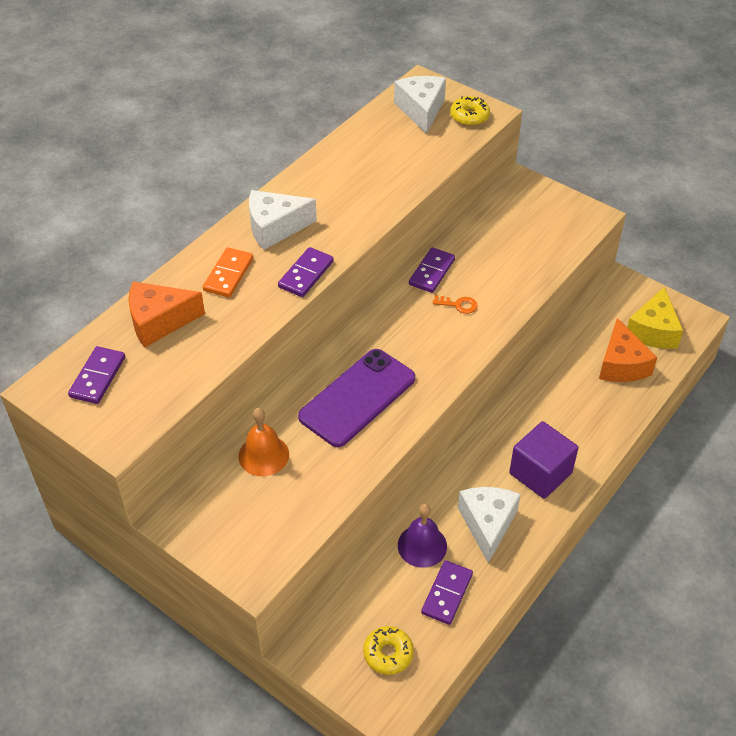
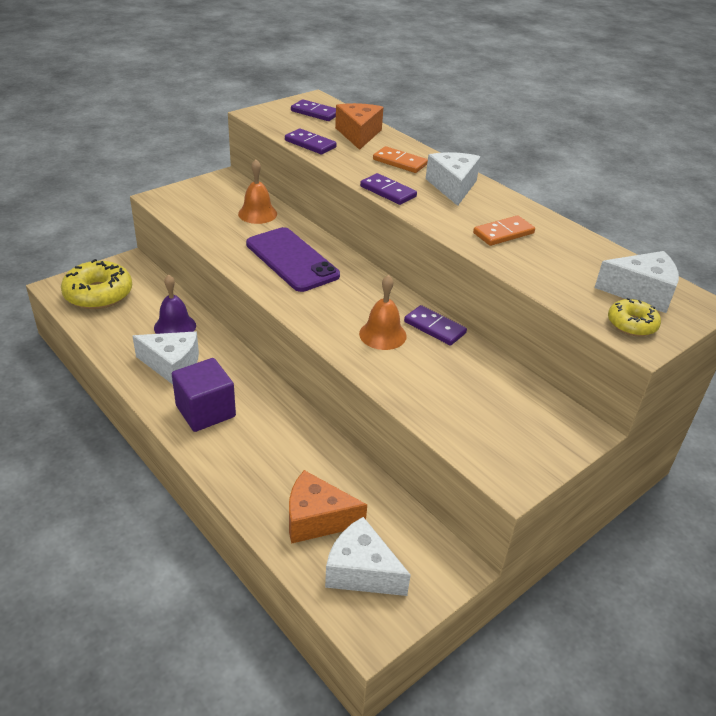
camera: 100 degrees right, 10 degrees down
(359, 187) = (503, 233): none -> orange domino
(388, 654) = (98, 294): yellow donut -> yellow donut, size x1.81
(447, 594) = (124, 330): purple domino -> purple domino (310, 144)
(458, 305) = (382, 334): orange key -> orange bell
(653, 331) = (361, 571): yellow cheese -> white cheese

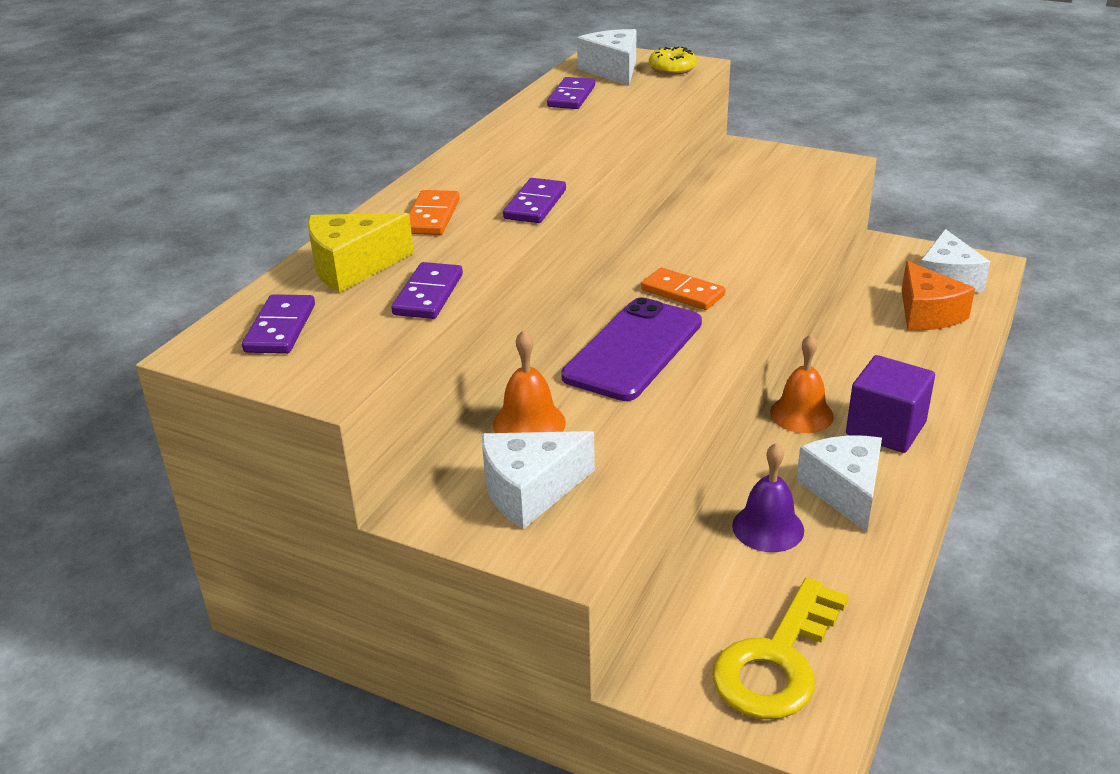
camera: 110 degrees left, 5 degrees down
(98, 294) = (777, 661): yellow donut -> yellow key
(358, 134) = (352, 267): orange cheese -> yellow cheese
(382, 334) = (721, 251): orange bell -> orange bell (801, 414)
(434, 328) = (674, 229): purple domino -> purple domino (571, 96)
(452, 187) = (477, 172): white cheese -> white cheese (530, 491)
(503, 233) = (568, 131): orange domino -> orange domino (682, 292)

